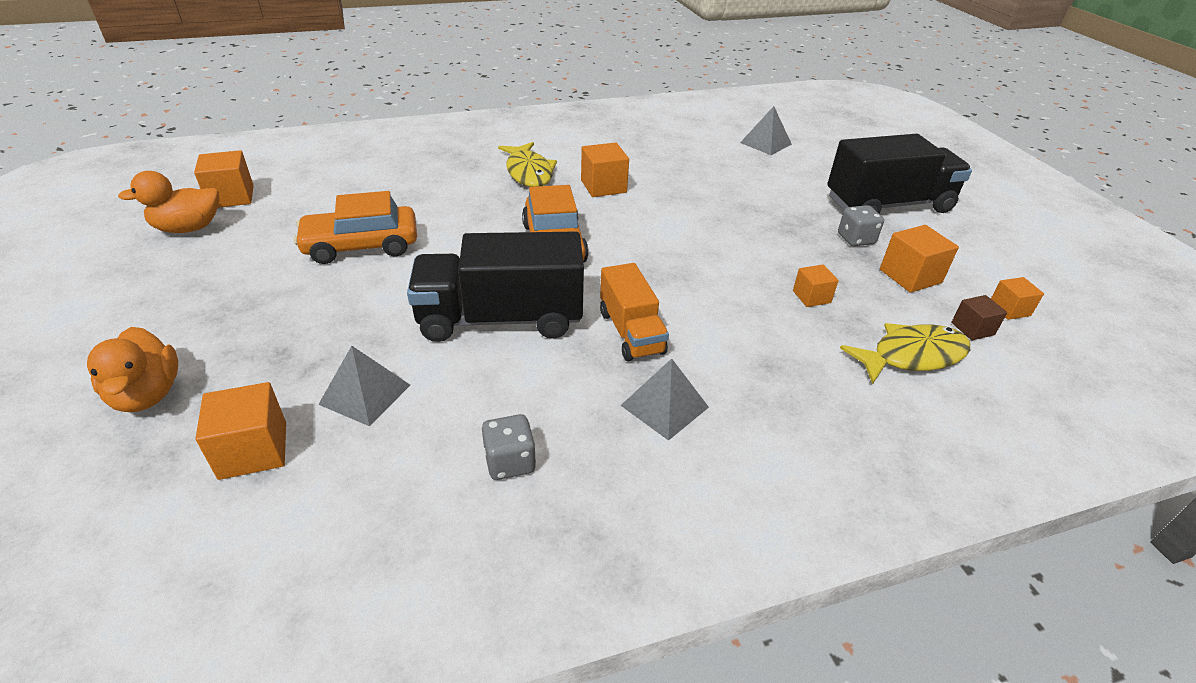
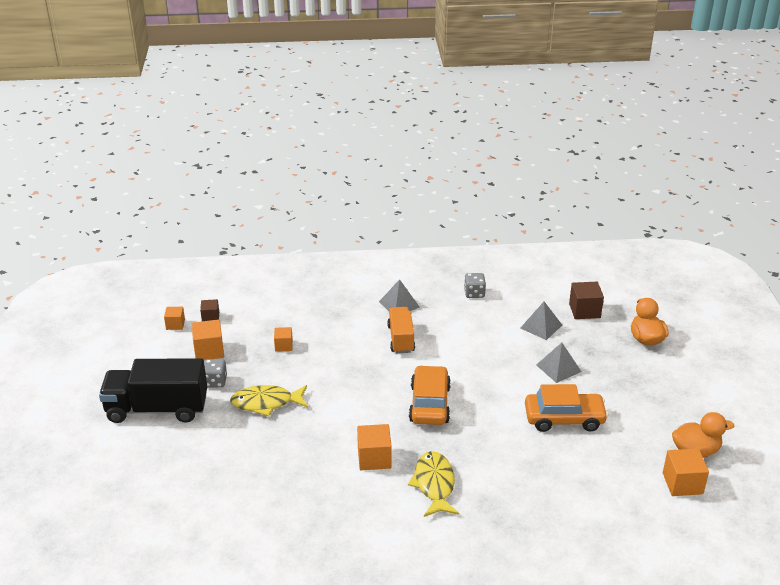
camera: 165 degrees left, 5 degrees down
(253, 450) = (584, 311): orange cube -> brown cube
(500, 319) = (472, 355): black truck -> none
(766, 143) = (189, 501): grey pyramid -> grey pyramid (558, 368)
(912, 356) = (259, 309): yellow fish -> yellow fish (266, 403)

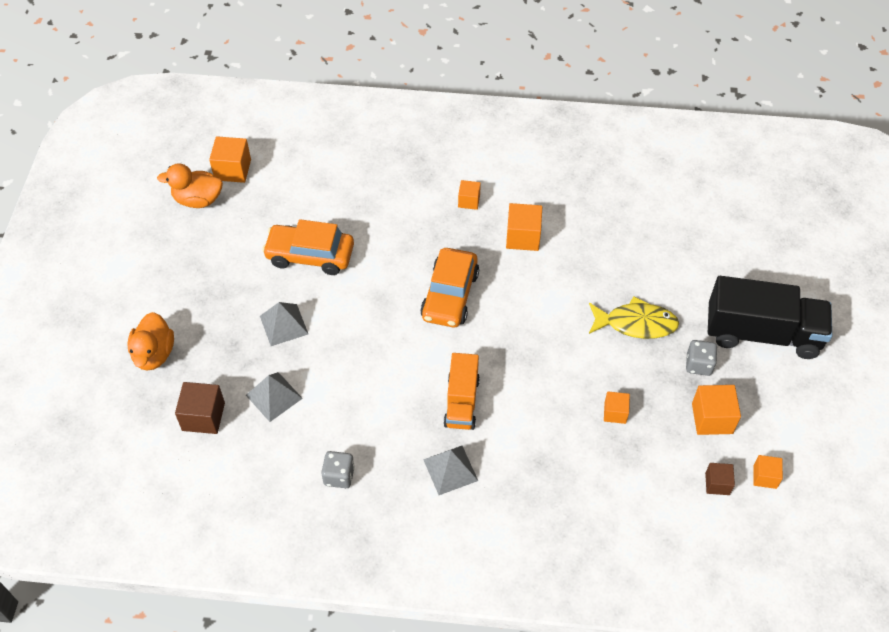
camera: 170 degrees left, 20 degrees up
(434, 484) = (469, 201): yellow fish -> orange cube

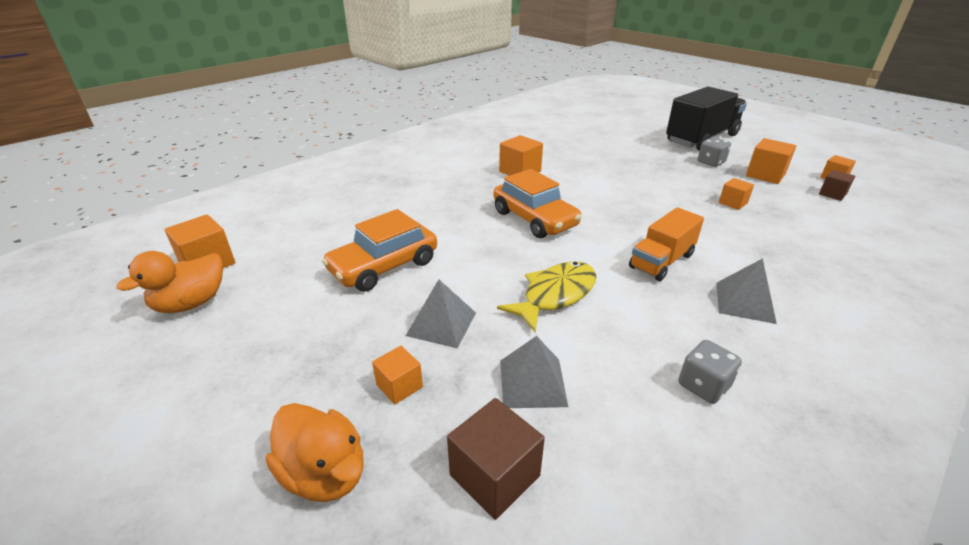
camera: 50 degrees left, 20 degrees down
(461, 402) = (661, 261): orange truck -> orange truck turned 90 degrees clockwise
(469, 201) = (454, 176): orange cube -> orange cube (399, 386)
(636, 324) = (652, 167): yellow fish -> yellow fish (555, 295)

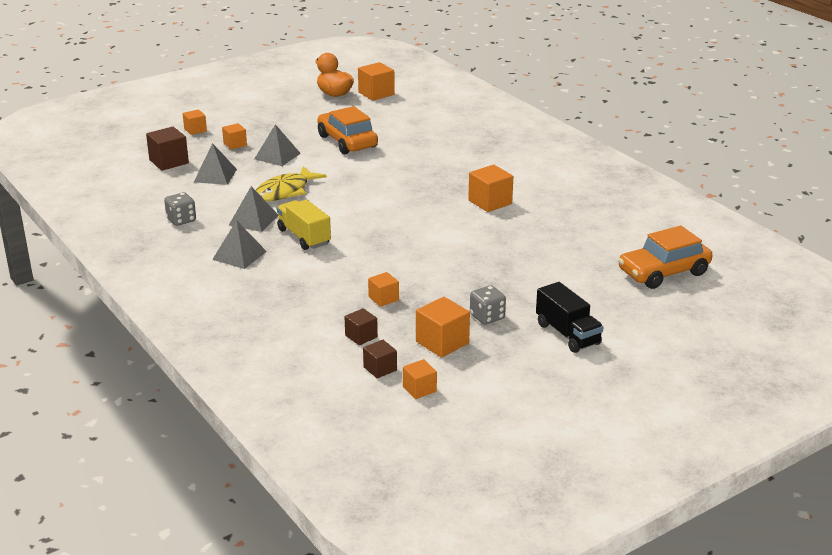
camera: 100 degrees right, 5 degrees down
(325, 473) = (195, 130): orange duck -> orange cube
(534, 219) = (391, 197): orange car -> orange car (663, 272)
(555, 295) = (285, 191): yellow fish -> yellow fish turned 75 degrees clockwise
(650, 308) = (253, 220): none -> grey pyramid
(661, 261) = (304, 237): orange truck -> yellow truck
(701, 139) = (567, 334): black truck -> black truck, size x0.60
(801, 206) = (361, 336): none -> brown cube

